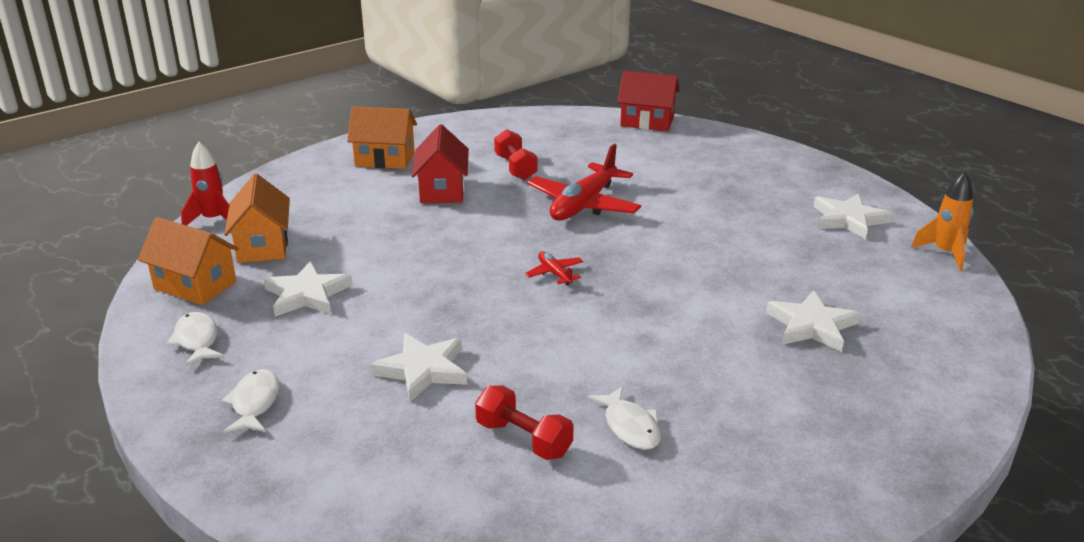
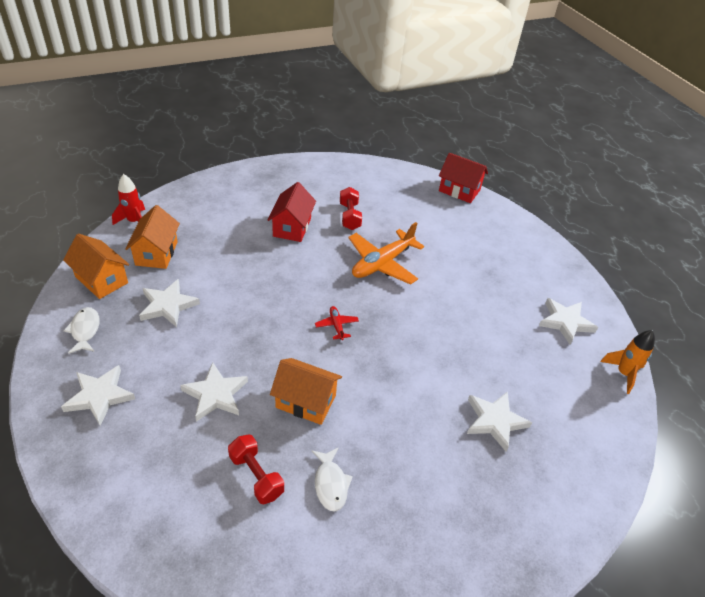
camera: 10 degrees right, 15 degrees up
(254, 403) = (100, 396): white fish -> white star
(385, 159) = (265, 189): orange house -> orange house (306, 401)
(583, 205) = (382, 263): red plane -> orange plane

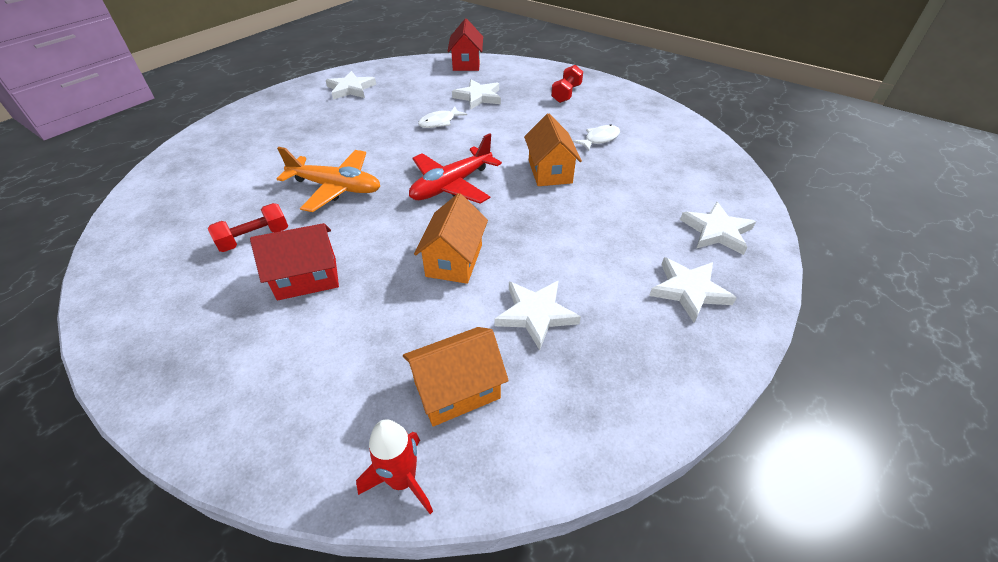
camera: 115 degrees left, 0 degrees up
(85, 330) = (643, 366): white fish -> white fish (439, 122)
(101, 280) = (558, 417): orange house -> orange house (454, 260)
(215, 394) = (598, 219): white star -> white star (717, 231)
(256, 476) = (634, 169): red dumbbell -> red dumbbell (566, 94)
(336, 325) = (451, 185): red plane -> red plane, size x2.17
(459, 190) = (155, 175): red house -> red house (466, 63)
(623, 373) = (388, 65): orange rocket -> none

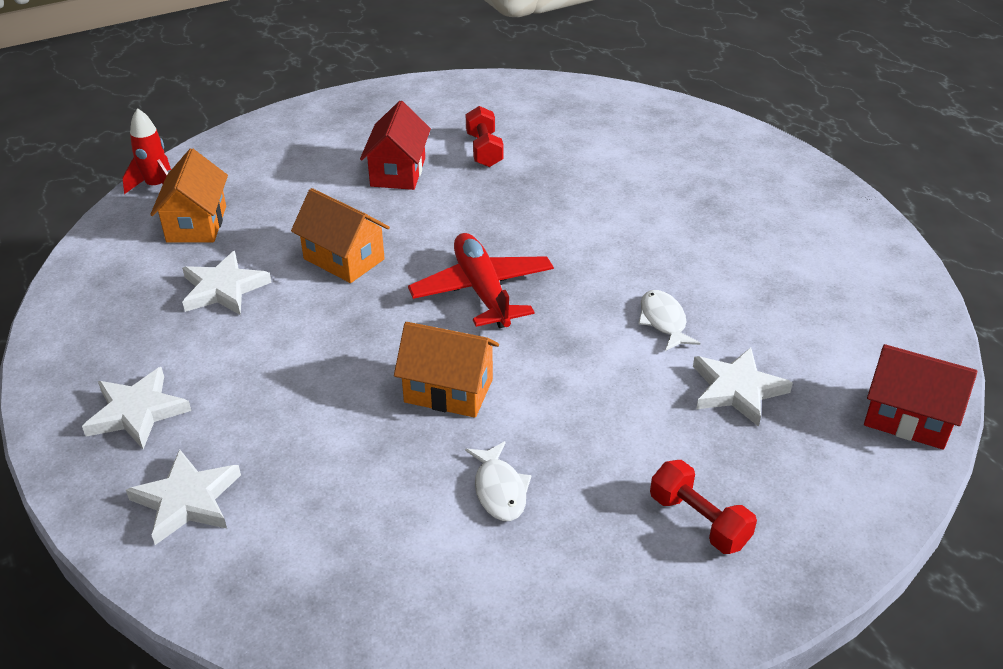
camera: 115 degrees right, 5 degrees down
(336, 188) = (541, 206): orange plane -> none
(351, 89) = (829, 255): white star -> none

